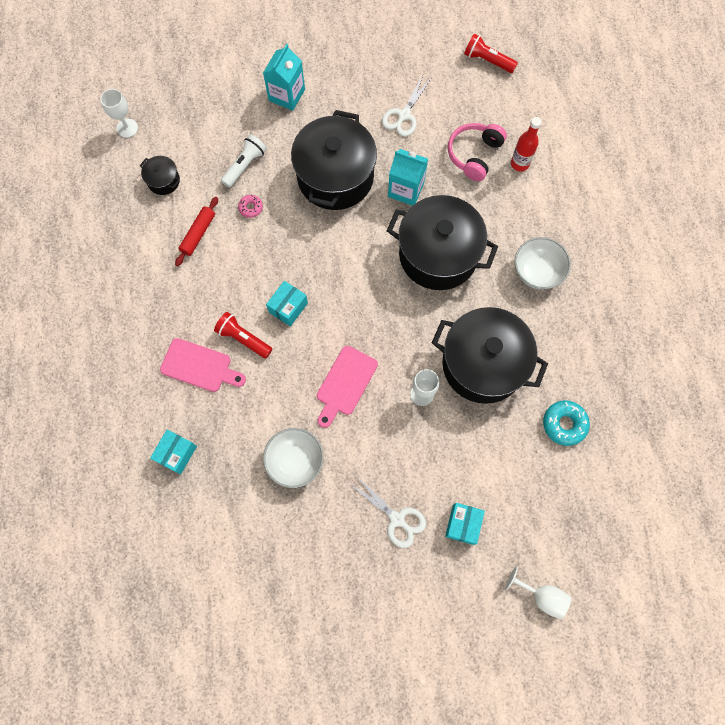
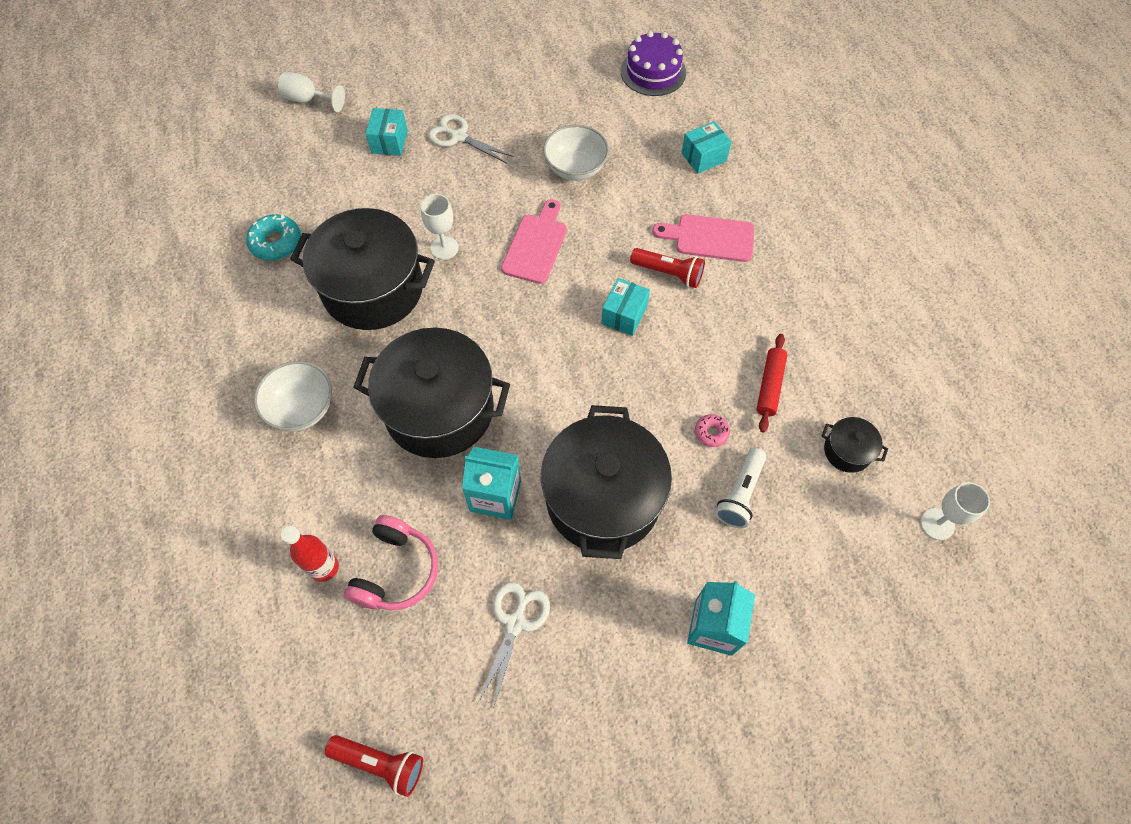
camera: 170 degrees right, 10 degrees down
(176, 454) = (703, 157): turquoise box -> turquoise box turned 45 degrees clockwise
(191, 573) = (653, 72): none -> purple cake

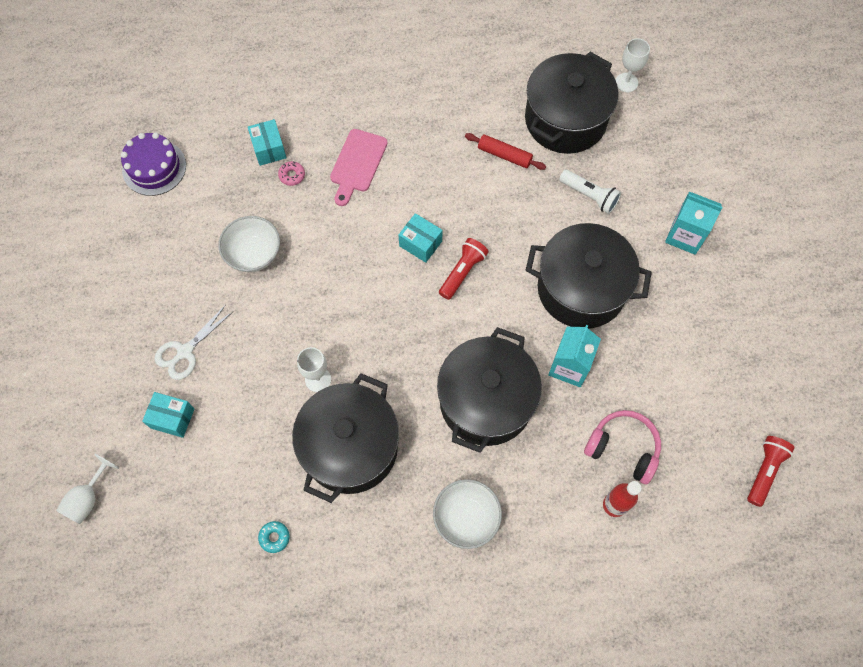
camera: 80 degrees left, 5 degrees up
(276, 242) = (274, 537): turquoise donut -> turquoise donut, size x0.58
(515, 623) = (671, 365): white scissors -> none
(536, 245) = (333, 300): pink cutting board -> none
(668, 273) = (386, 202): red flashlight -> red flashlight (462, 272)
(711, 432) = (537, 203): pink donut -> pink donut (292, 175)
(847, 451) = (565, 120): black pot -> black pot, size x2.35

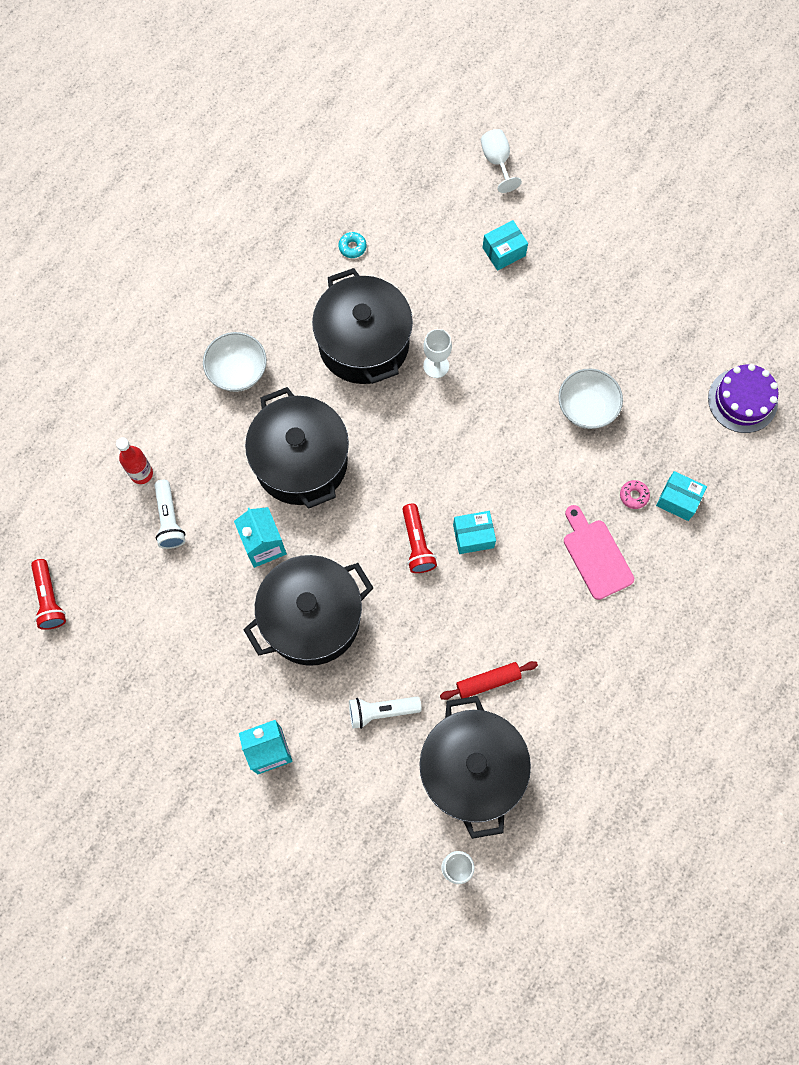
camera: 135 degrees right, 5 degrees up
(185, 351) = (549, 298): white scissors -> none
(623, 448) = (169, 520): pink headphones -> white flashlight

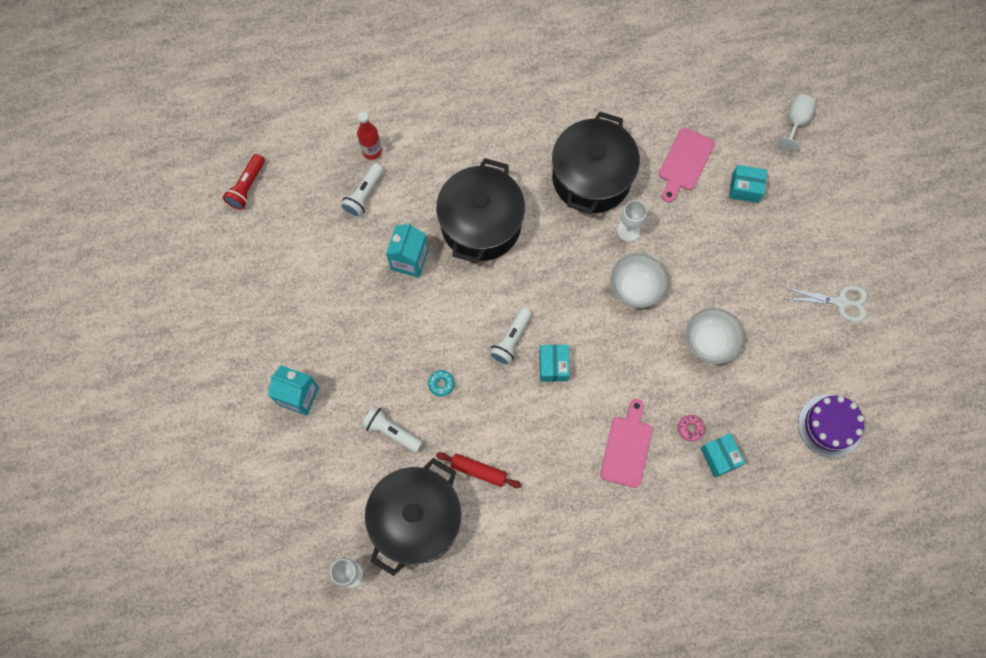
camera: 40 degrees right, 0 degrees up
(238, 372) = (491, 132): white bowl -> white bowl (635, 287)
(312, 618) = (399, 333): black pot -> none
(352, 247) = (640, 106): turquoise donut -> turquoise donut (441, 384)
(417, 544) = (511, 340): red flashlight -> white flashlight
(433, 268) = (684, 162): none -> pink cutting board
(473, 536) = (553, 366): turquoise box -> turquoise box turned 60 degrees clockwise
(664, 288) = (841, 302): none -> white scissors

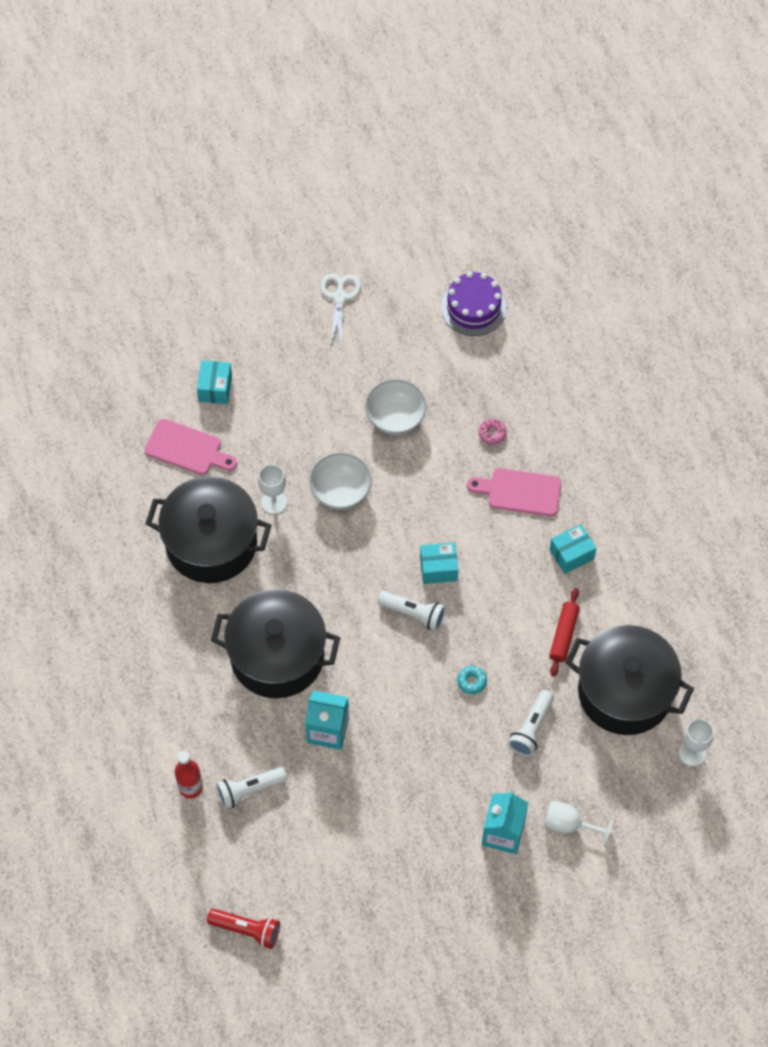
camera: 95 degrees left, 10 degrees down
(364, 195) = (249, 790): white flashlight -> white flashlight turned 135 degrees clockwise
(719, 457) = (519, 405): turquoise box -> turquoise box (571, 554)
(795, 122) = (131, 340): white goblet -> white goblet (569, 825)

